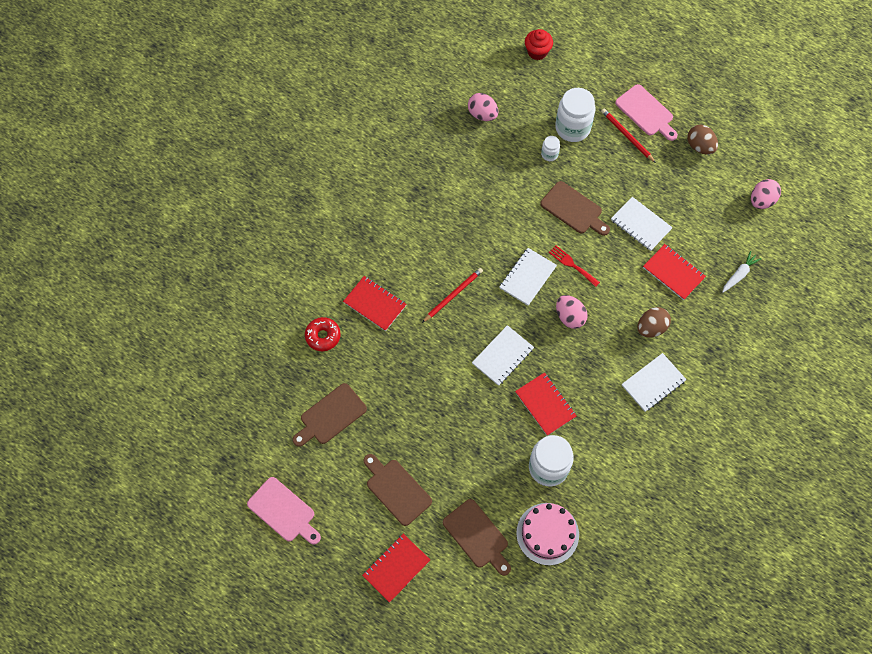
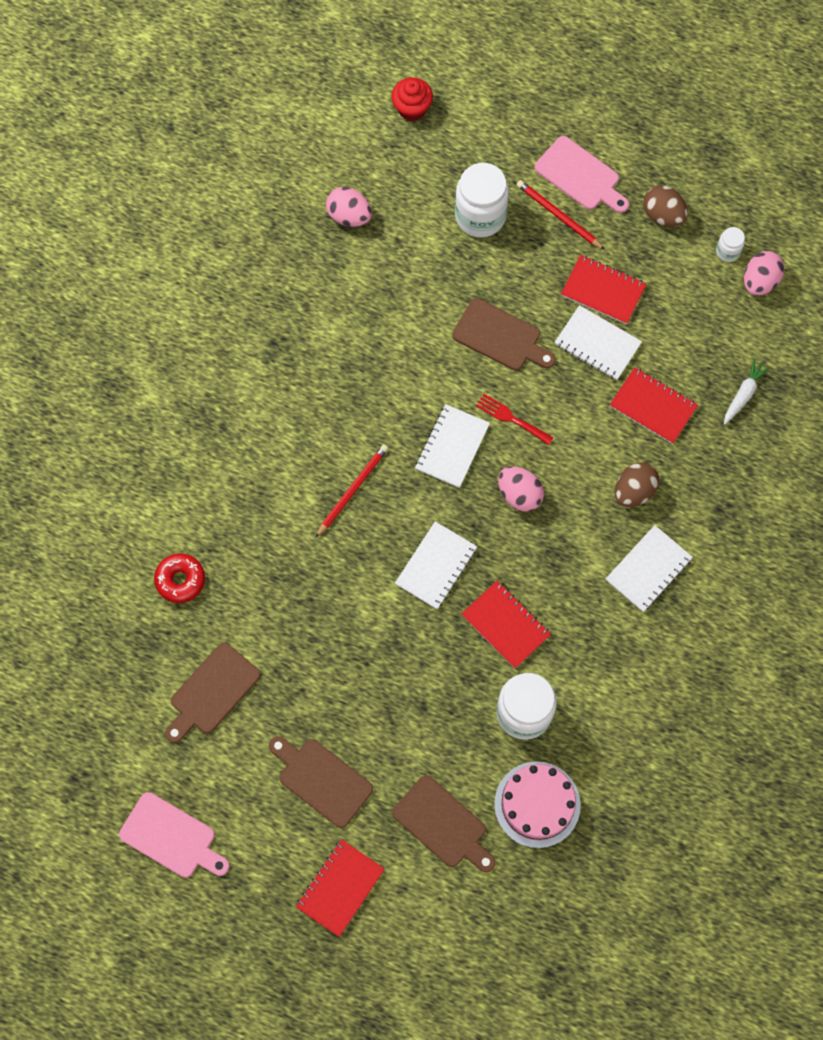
camera: 10 degrees left, 5 degrees up
(375, 304) = (245, 521): red notebook -> red notebook (603, 291)
(549, 154) = (454, 260): white jar -> white jar (727, 251)

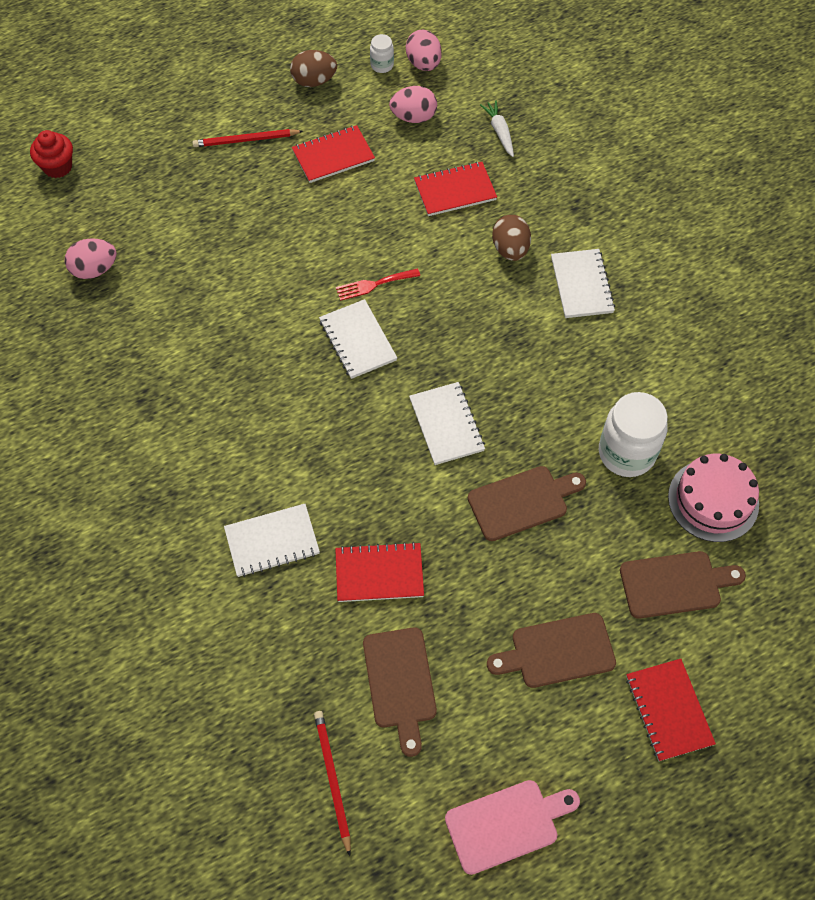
camera: 50 degrees left, 10 degrees down
(180, 580) = (274, 631): red donut -> none
(352, 490) = (324, 437): red pencil -> red pencil (332, 779)
(480, 216) = (191, 187): white jar -> none
(500, 337) = (301, 244): brown cutting board -> brown cutting board (522, 502)
(506, 625) = (541, 412): red notebook -> red notebook (379, 573)
(519, 494) = (441, 324): pink egg -> pink egg (413, 117)
(580, 176) = (230, 106): pink cutting board -> none
(597, 344) = (371, 189): white notebook -> white notebook (272, 541)

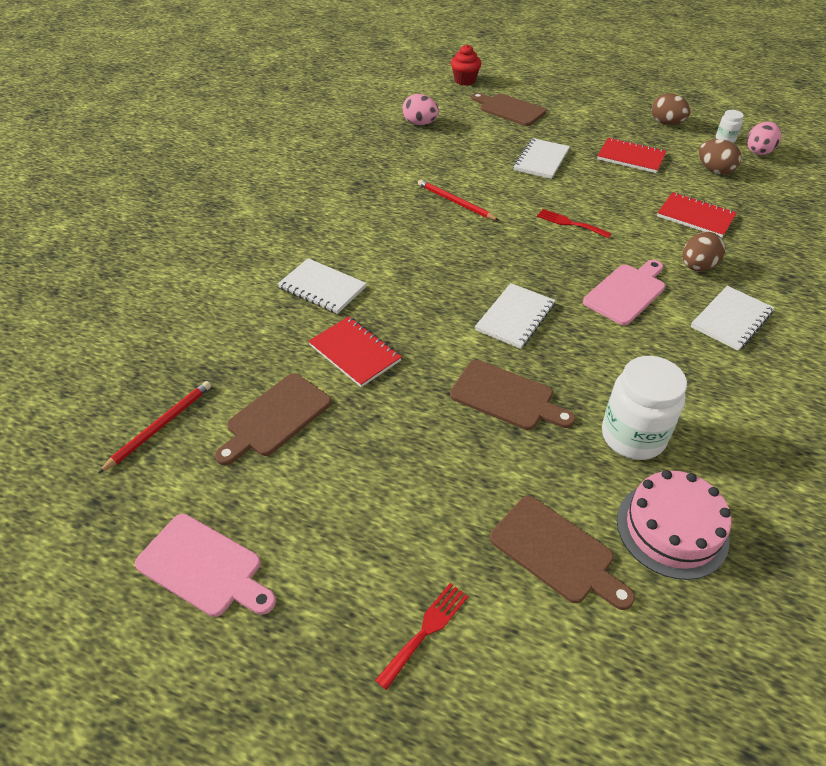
camera: 50 degrees right, 15 degrees down
(245, 140) = (584, 123): red pencil -> red pencil (455, 202)
(357, 340) = (519, 240): white notebook -> white notebook (541, 160)
(413, 117) = (714, 170): pink egg -> brown egg
(491, 323) = (626, 292): none -> pink cutting board
(499, 132) = (773, 210): white carrot -> none
(557, 651) = (399, 502): brown cutting board -> brown cutting board (509, 109)
(668, 710) = (426, 630): red notebook -> red fork

